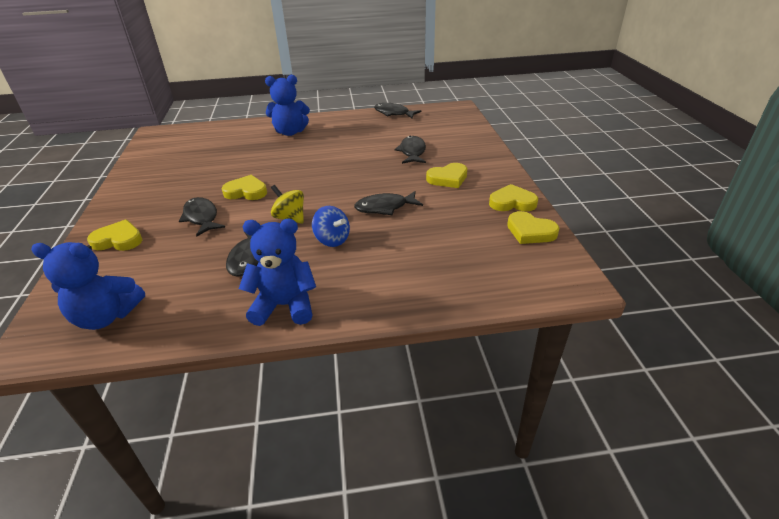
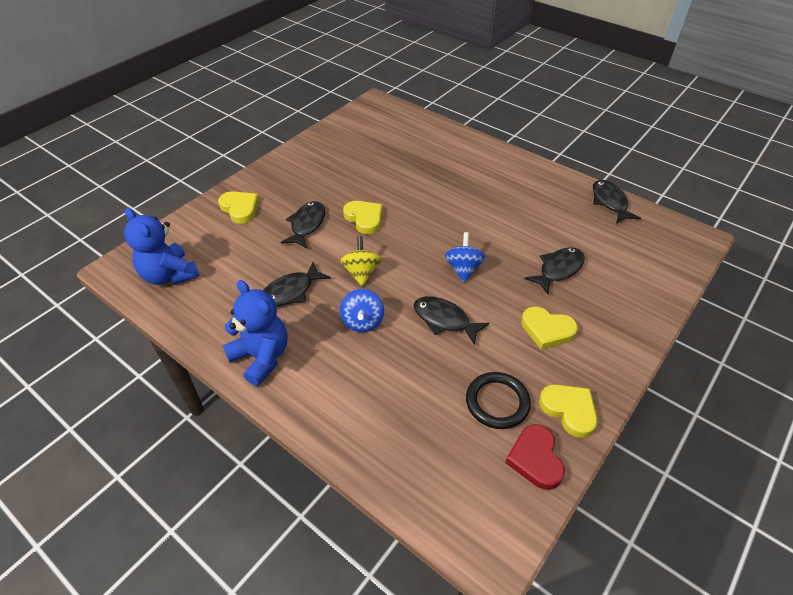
camera: 45 degrees right, 10 degrees up
(290, 132) = (478, 167): blue teddy bear -> none
(357, 179) = (463, 269): none -> blue spinning top
(474, 223) = (497, 402): none -> black ring
(530, 231) = (535, 459): yellow heart -> red heart

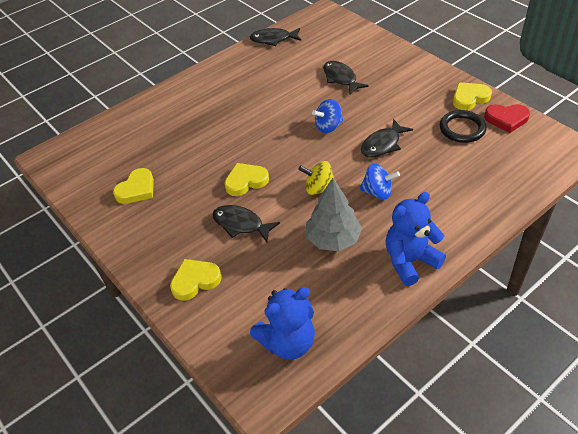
camera: 75 degrees left, 0 degrees up
(290, 292) = (333, 239): black fish -> grey tree
(463, 269) = (328, 127): blue spinning top -> blue spinning top turned 45 degrees counterclockwise
(547, 330) = (400, 95): yellow heart -> yellow heart (136, 189)

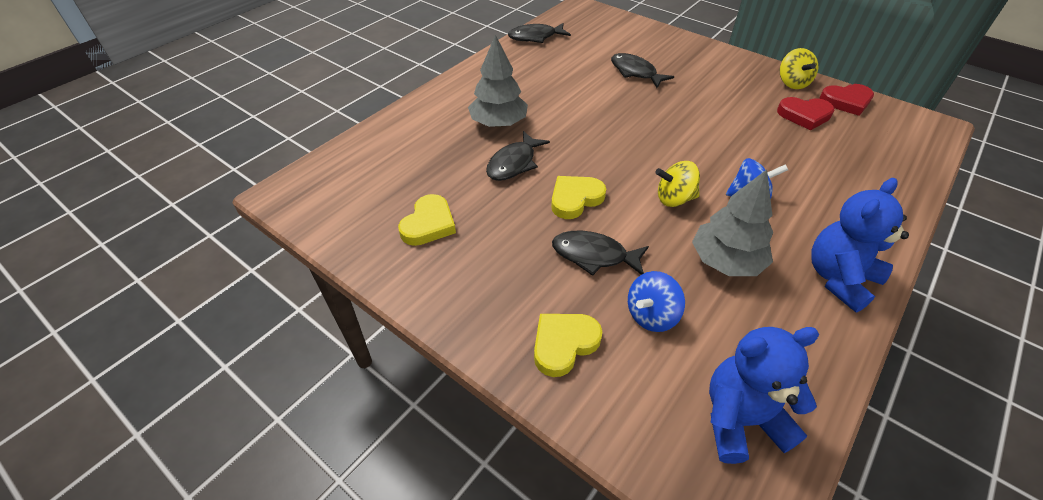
camera: 15 degrees left, 0 degrees up
(214, 115) = (498, 123): none -> grey tree
(288, 342) = (741, 420): blue teddy bear -> blue teddy bear turned 150 degrees counterclockwise
(328, 127) = (648, 125): blue spinning top -> blue spinning top (651, 315)
(382, 144) = (724, 140): black fish -> black fish (514, 163)
(462, 129) = (804, 115): black ring -> red heart
(469, 98) = (792, 83): yellow heart -> yellow spinning top

